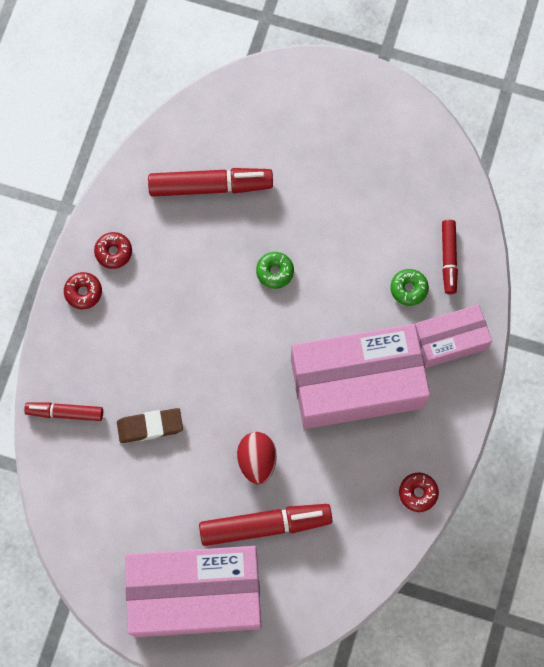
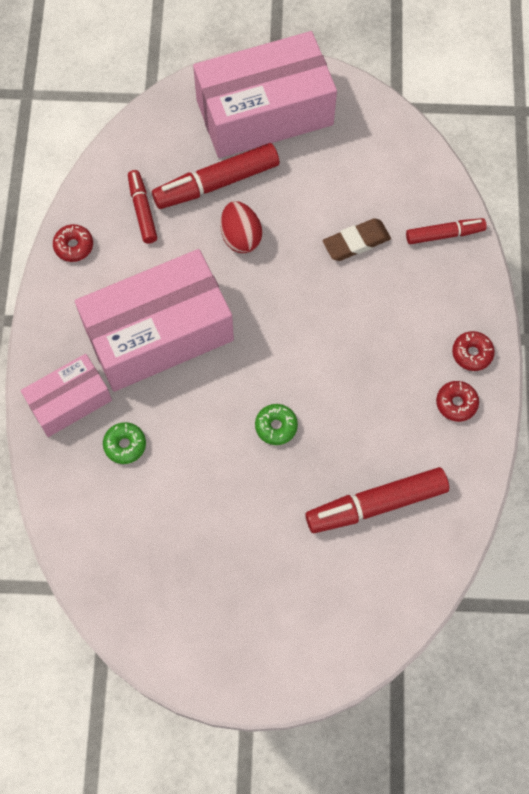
camera: 165 degrees right, 5 degrees down
(448, 258) = (87, 490): red marker -> red marker (142, 210)

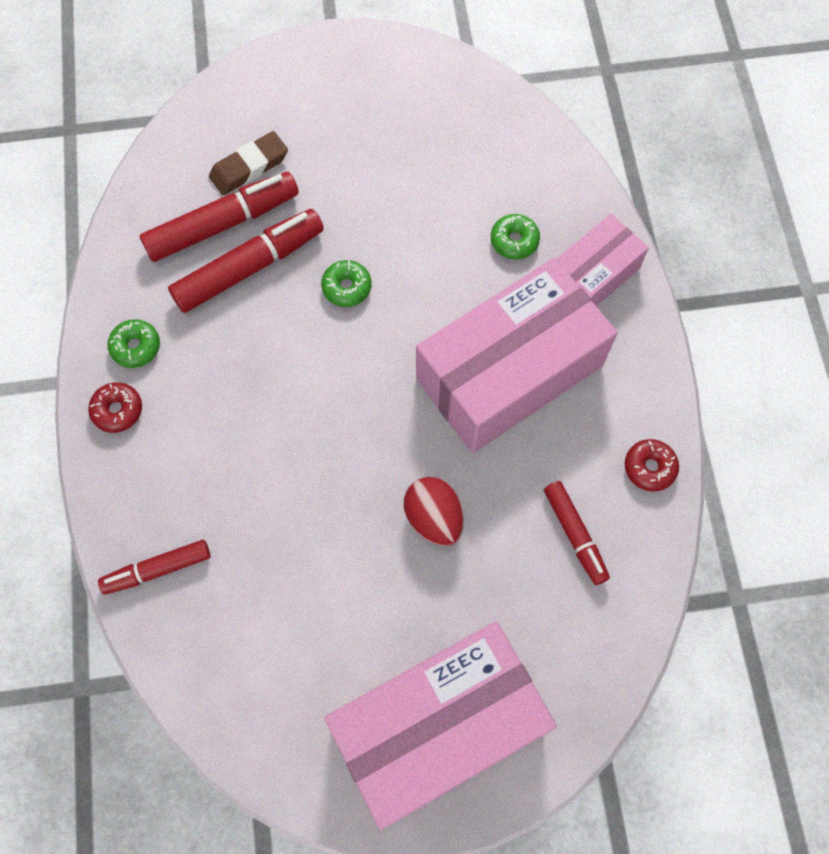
camera: 170 degrees right, 0 degrees up
(217, 183) = (483, 594): red marker -> red marker (249, 267)
(356, 242) = (277, 537): brown eraser -> brown eraser (249, 167)
(456, 403) = (136, 347): red donut -> green donut

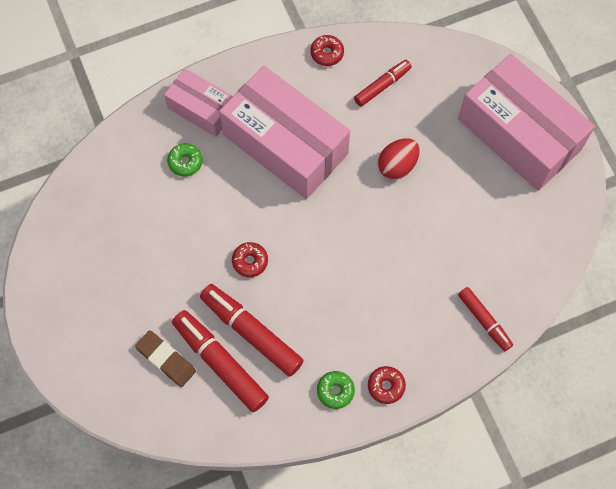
camera: 105 degrees left, 0 degrees up
(346, 287) = (250, 261): green donut -> red donut

